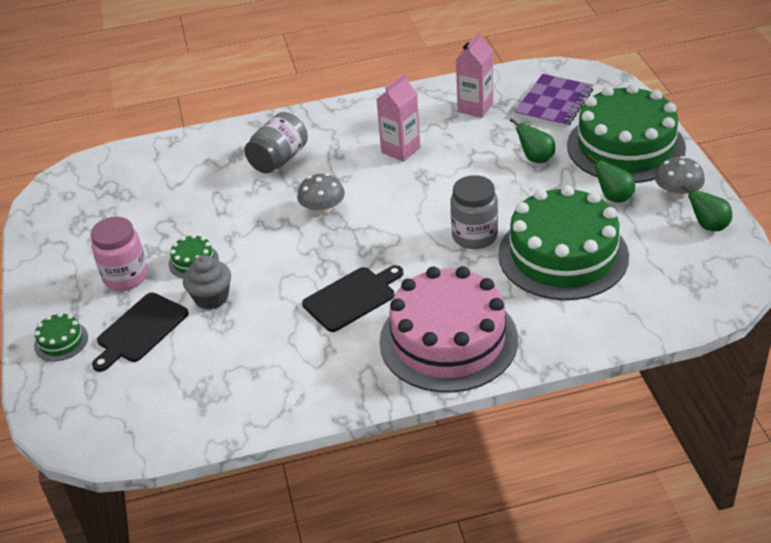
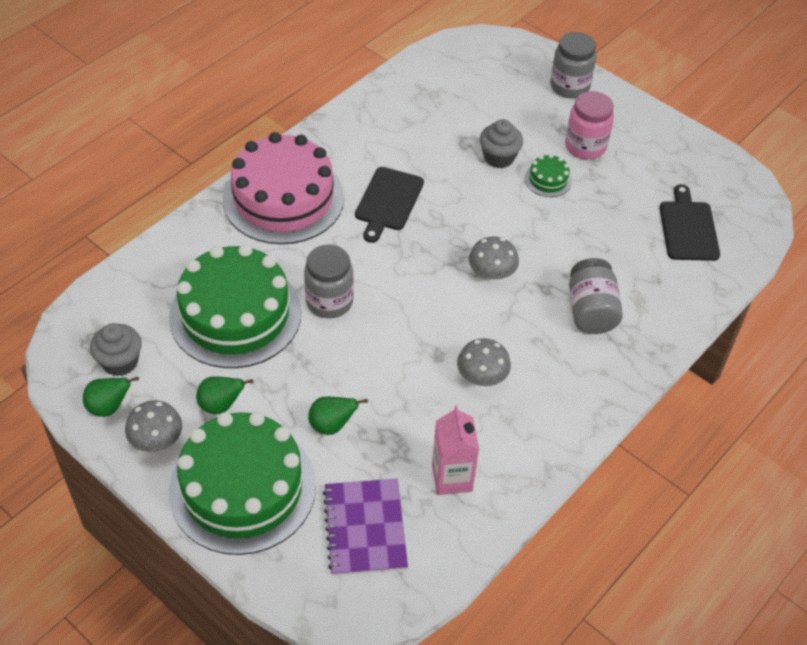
camera: 140 degrees right, 10 degrees up
(61, 341) = (569, 86): green cake -> grey jar
(140, 330) = (523, 115): black cutting board -> black cutting board (688, 228)
(400, 150) = (482, 376): pink carton -> grey mushroom
(685, 254) = (120, 362): none -> grey cupcake

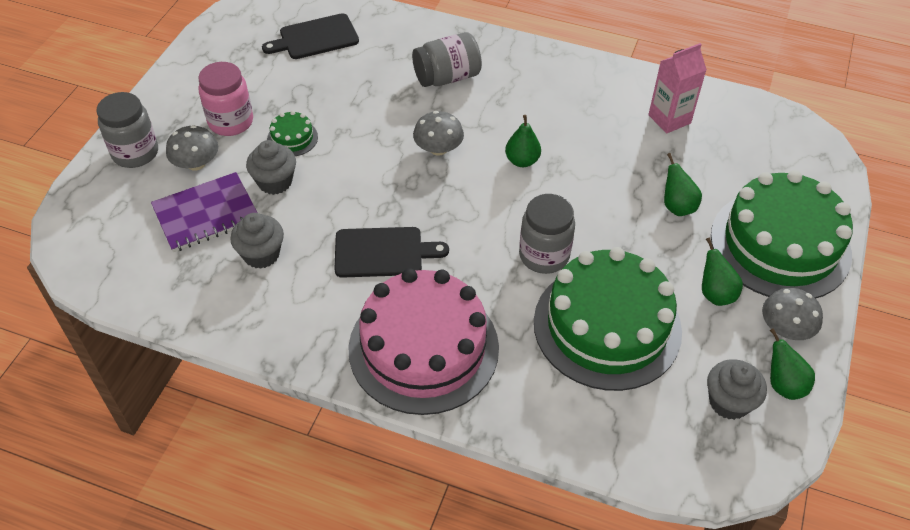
camera: 110 degrees left, 0 degrees up
(365, 528) = (751, 156): purple notebook -> purple notebook (206, 214)
(423, 134) = (261, 254): none -> grey cupcake
(448, 328) = (522, 161): none -> green pear
(482, 376) = (559, 126): grey mushroom -> grey mushroom (196, 163)

